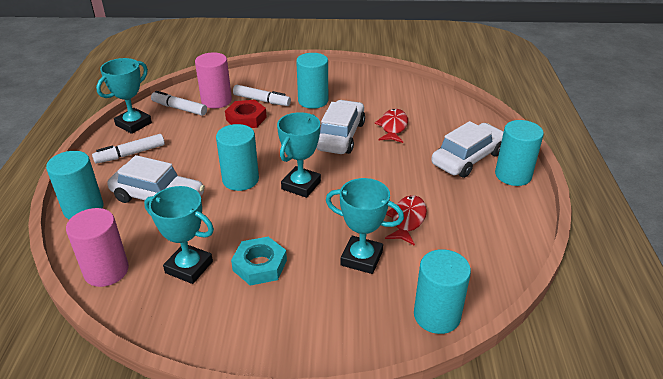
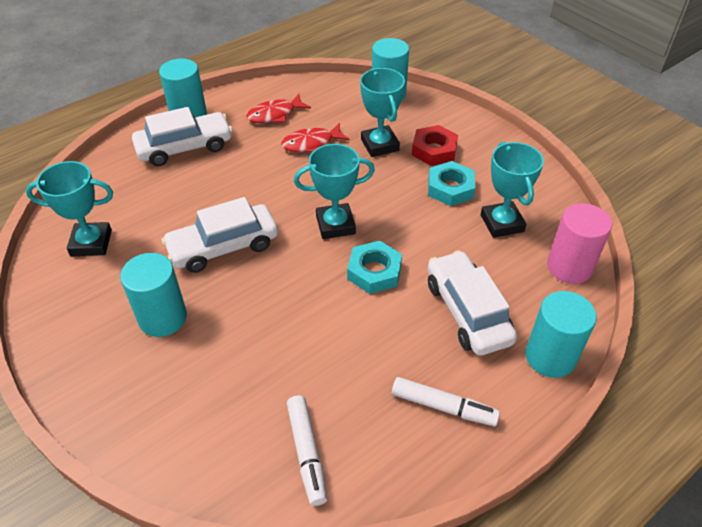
camera: 130 degrees left, 10 degrees up
(133, 124) = (392, 471): turquoise trophy -> turquoise trophy (91, 243)
(216, 101) = (249, 424): pink cylinder -> none
(240, 179) = (374, 271): turquoise cylinder -> turquoise nut
(246, 118) = (263, 354): red nut -> red nut (434, 150)
(262, 100) = (205, 372): white marker -> none
(393, 127) = (168, 218): red fish -> red fish (275, 115)
(468, 158) = (185, 147): white car -> white car turned 150 degrees clockwise

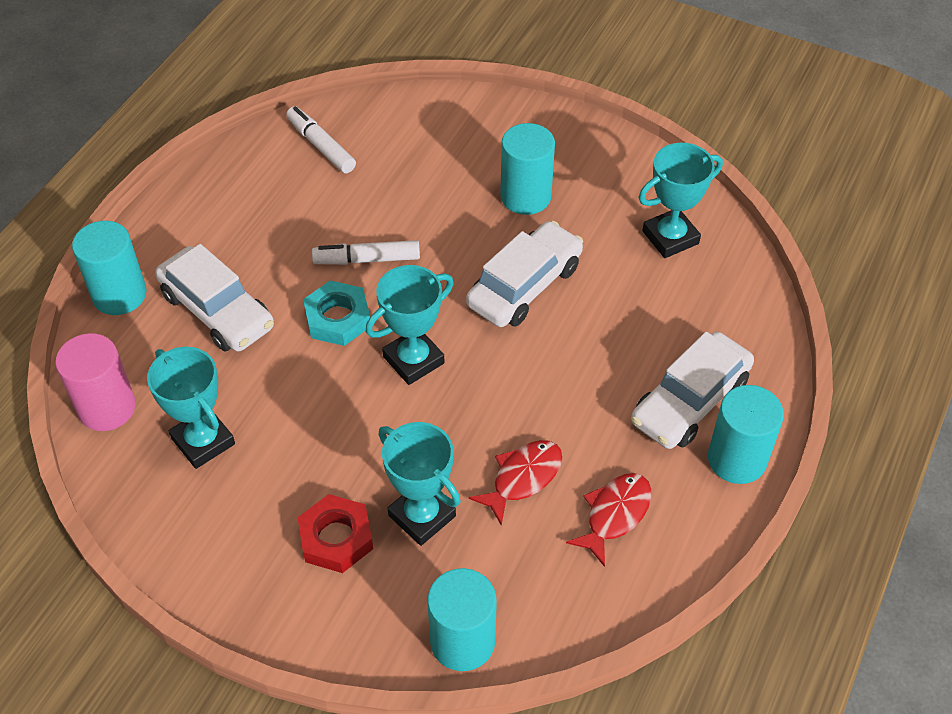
camera: 155 degrees right, 5 degrees up
(443, 407) = (216, 216): white marker -> white marker (367, 259)
(450, 188) = (288, 473): turquoise nut -> none

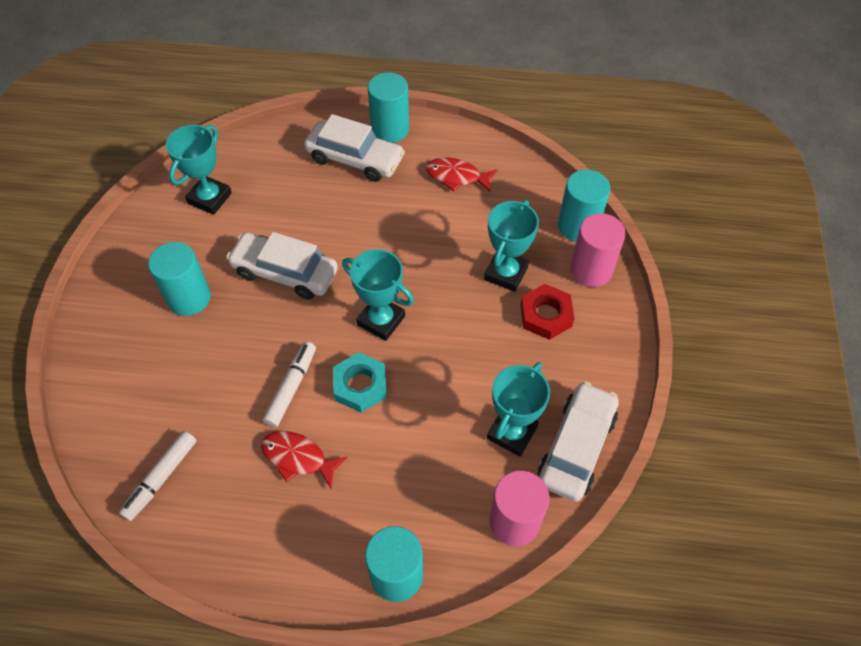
camera: 110 degrees left, 5 degrees up
(217, 310) = (384, 481): white car -> white car (576, 447)
(367, 259) = (291, 387): white marker -> white marker turned 135 degrees counterclockwise
(380, 625) = (591, 270): none -> pink cylinder
(523, 478) = (452, 228): red fish -> red fish (298, 458)
(670, 237) = (210, 198): turquoise trophy -> turquoise trophy turned 75 degrees clockwise

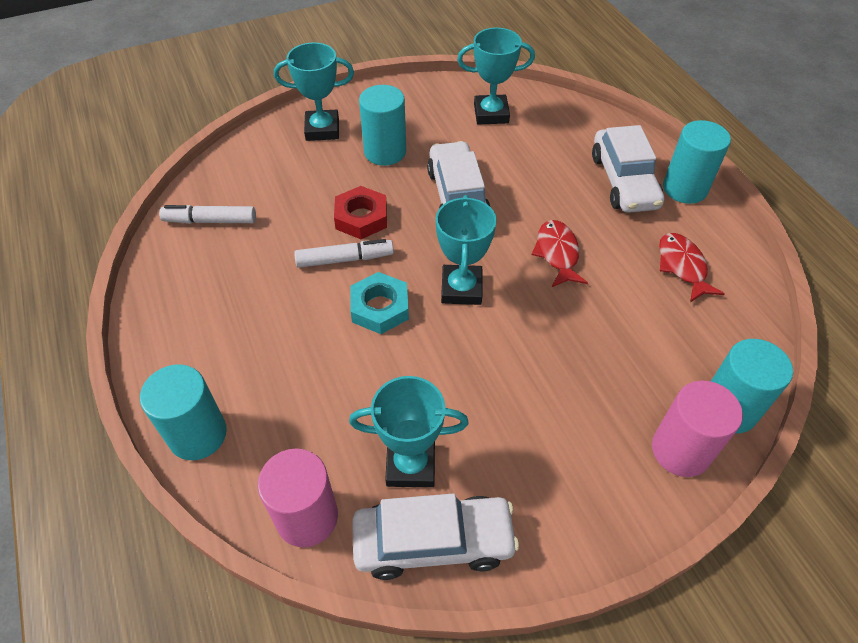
camera: 60 degrees right, 5 degrees down
(298, 458) = (278, 299): red fish -> red fish (557, 253)
(505, 273) = (602, 366): turquoise trophy -> turquoise trophy (322, 129)
(546, 315) = (580, 431): red nut -> red nut (361, 217)

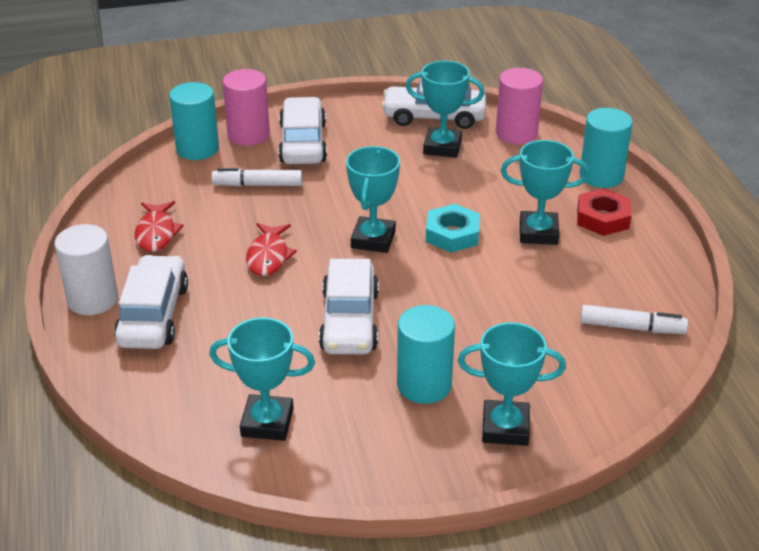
camera: 170 degrees left, 15 degrees down
(286, 323) = (538, 232): none -> turquoise trophy
(345, 259) = (482, 275): white marker -> white marker (258, 185)
(361, 217) = (462, 311): red nut -> red nut (603, 218)
(600, 443) = (303, 143): none -> white car
(684, 188) = (92, 299): turquoise cylinder -> white cylinder

